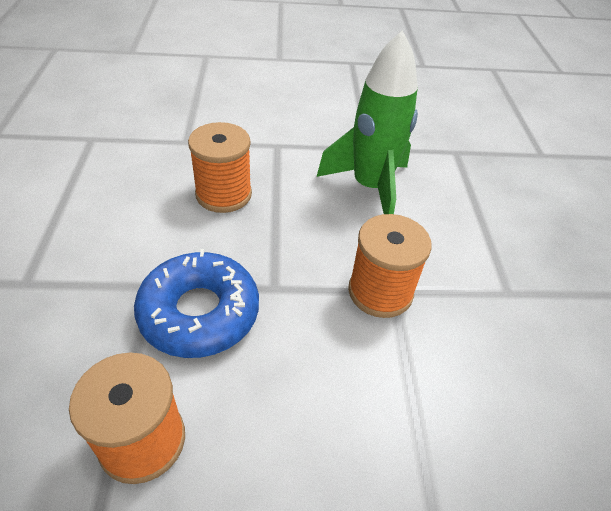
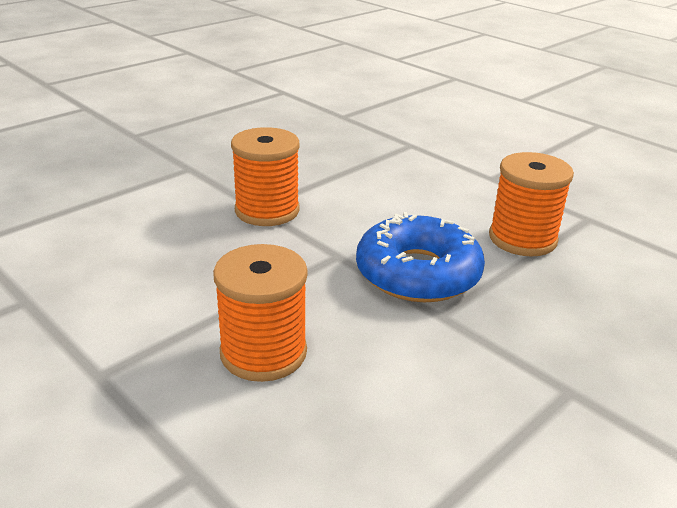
camera: 130 degrees left, 15 degrees down
(370, 188) = (119, 266): green rocket -> none

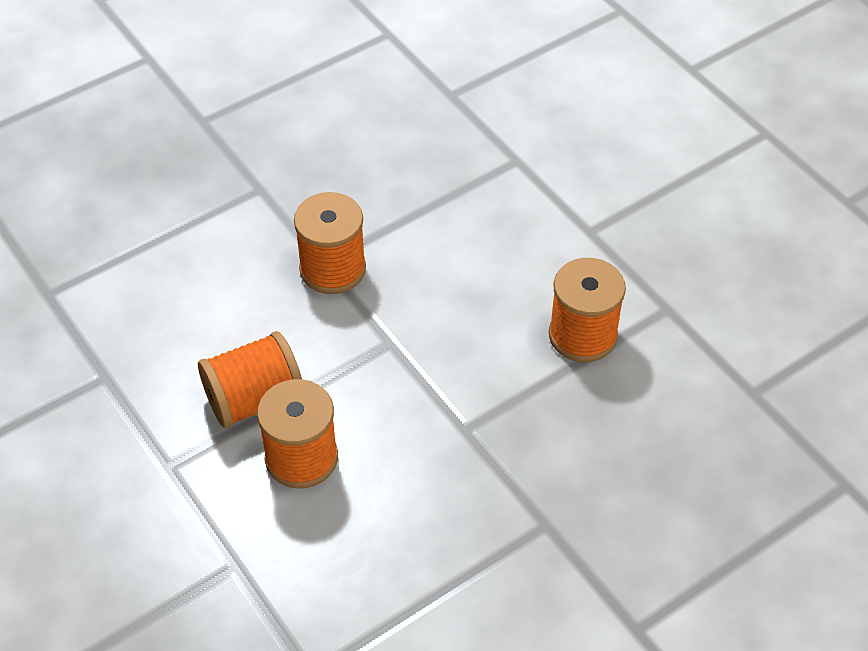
camera: 10 degrees right, 20 degrees up
(201, 307) = (254, 399): none -> orange spool
(418, 273) = (461, 374): blue donut -> none

